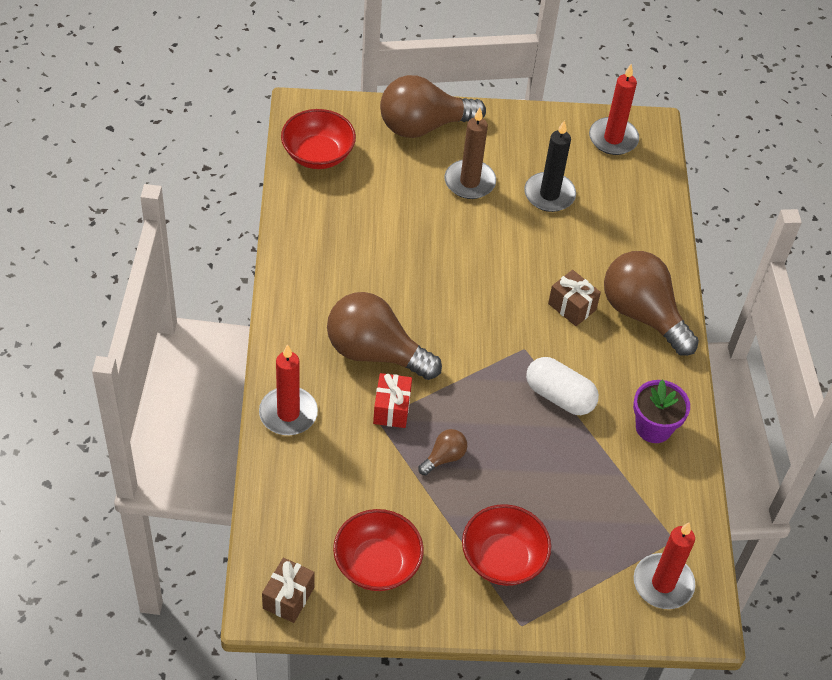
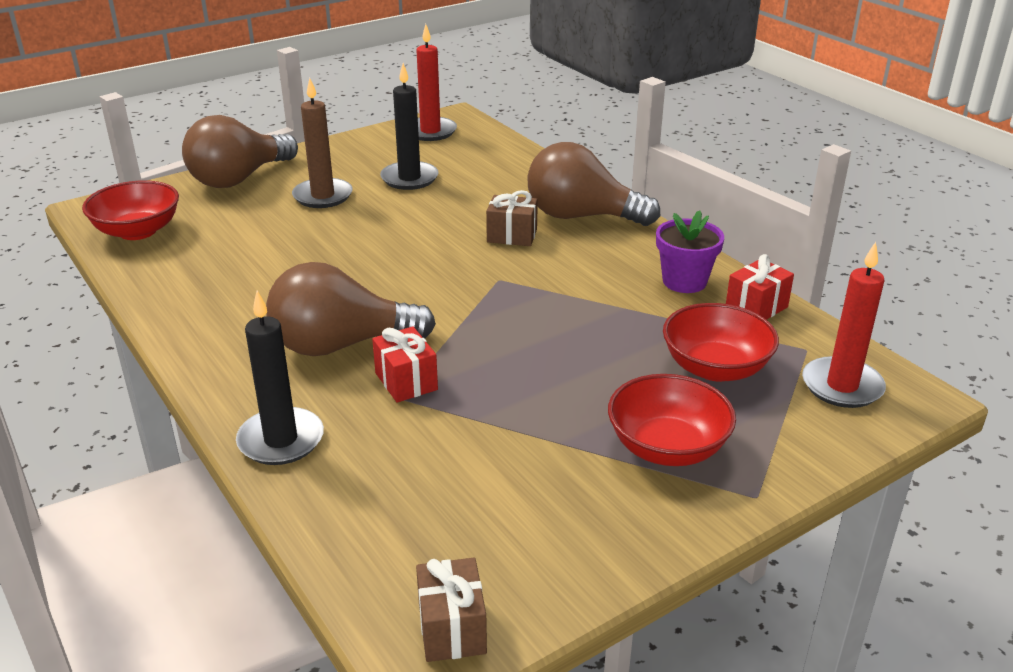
camera: 30 degrees left, 20 degrees down
(288, 413) = (281, 440): red candle -> black candle
(377, 564) = (531, 528): red bowl -> red bowl (715, 368)
(444, 457) = (507, 394): brown light bulb -> none
(559, 396) = (572, 297): white capsule -> none
(679, 483) = (756, 308): none -> red gift

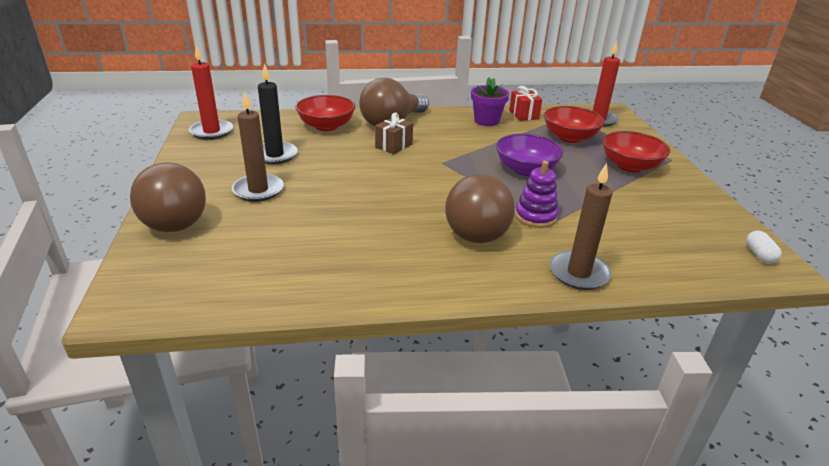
camera: 65 degrees left, 0 degrees up
(137, 231) = (207, 286): red bowl -> red bowl (326, 126)
(281, 440) = (578, 273): black candle -> brown candle
(406, 381) = (535, 216): red gift -> purple stacking toy
(452, 628) = (759, 254): brown gift -> white capsule
(544, 348) = (525, 170): none -> purple bowl

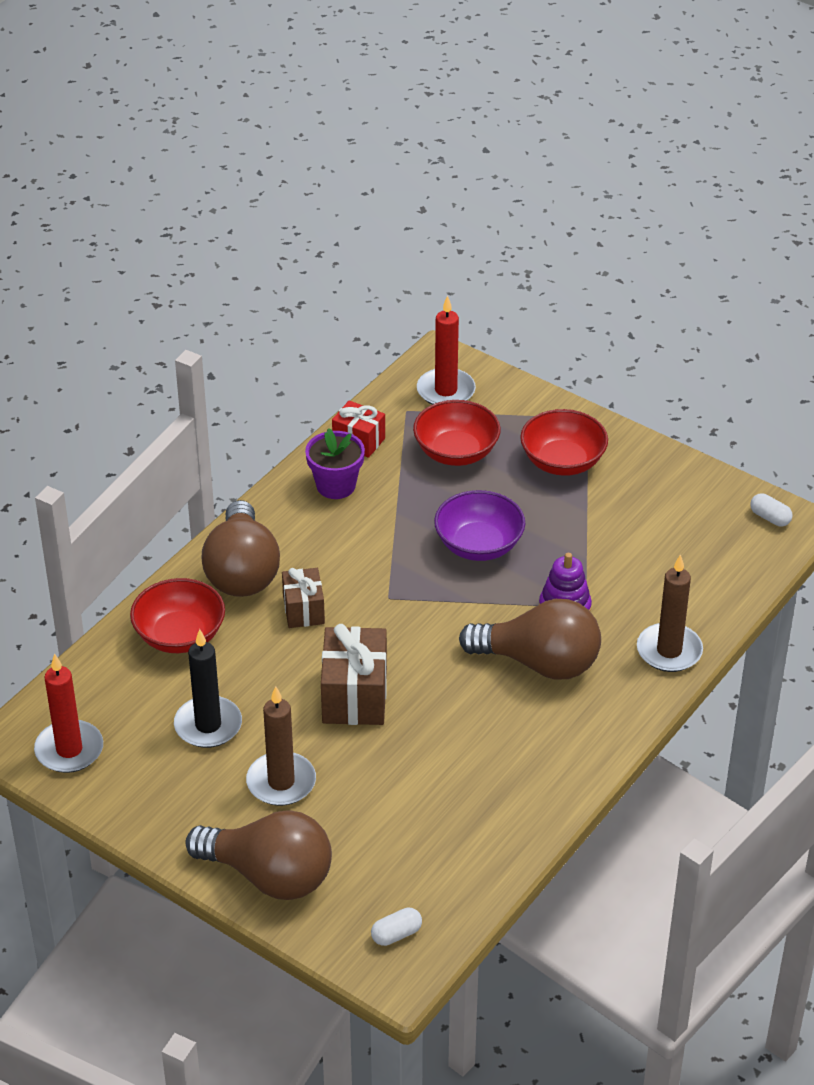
camera: 45 degrees left, 10 degrees up
(163, 287) = (396, 934): none -> white capsule
(356, 183) = (354, 696): none -> brown gift
(479, 228) = (539, 663): brown light bulb -> brown light bulb turned 45 degrees counterclockwise

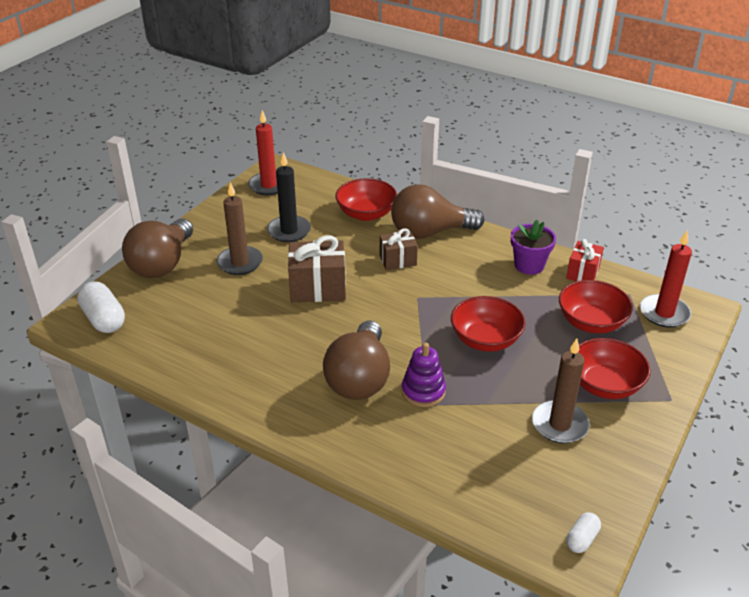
camera: 85 degrees right, 5 degrees down
(396, 934) = (104, 319): white capsule -> white capsule, size x1.84
(479, 545) = (485, 340): purple bowl -> red bowl
(669, 651) = (383, 459): brown candle -> brown candle (559, 424)

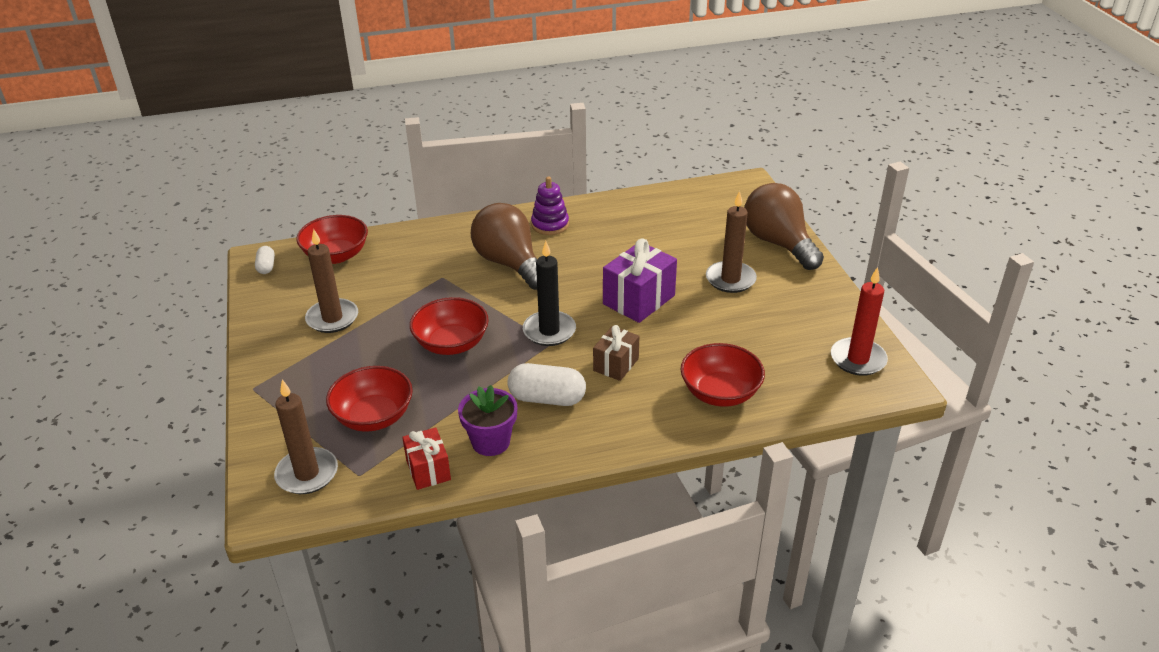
camera: 135 degrees right, 0 degrees up
(104, 319) = (733, 195): white capsule -> white capsule (547, 398)
(289, 231) = (749, 328): black candle -> black candle (549, 331)
(318, 288) = (639, 300): brown gift -> purple gift
(423, 391) = (455, 282): purple stacking toy -> purple stacking toy (550, 225)
(430, 232) = (631, 414): brown light bulb -> none
(605, 385) = (318, 367): red bowl -> red bowl (336, 255)
(664, 313) = (307, 474): red candle -> brown candle

